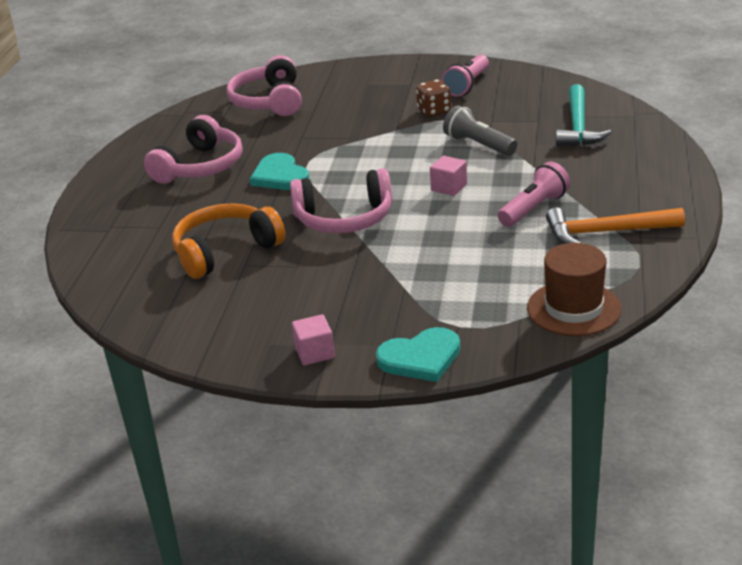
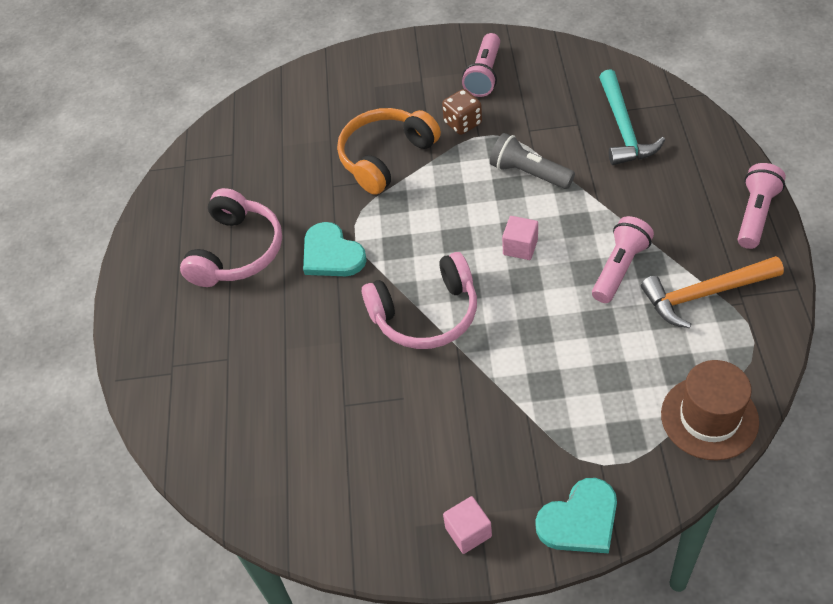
camera: 10 degrees left, 20 degrees up
(225, 251) = (315, 387): orange headphones -> orange headphones (385, 157)
(269, 101) = (275, 130): pink headphones -> none
(678, 188) = (755, 214): none -> pink flashlight

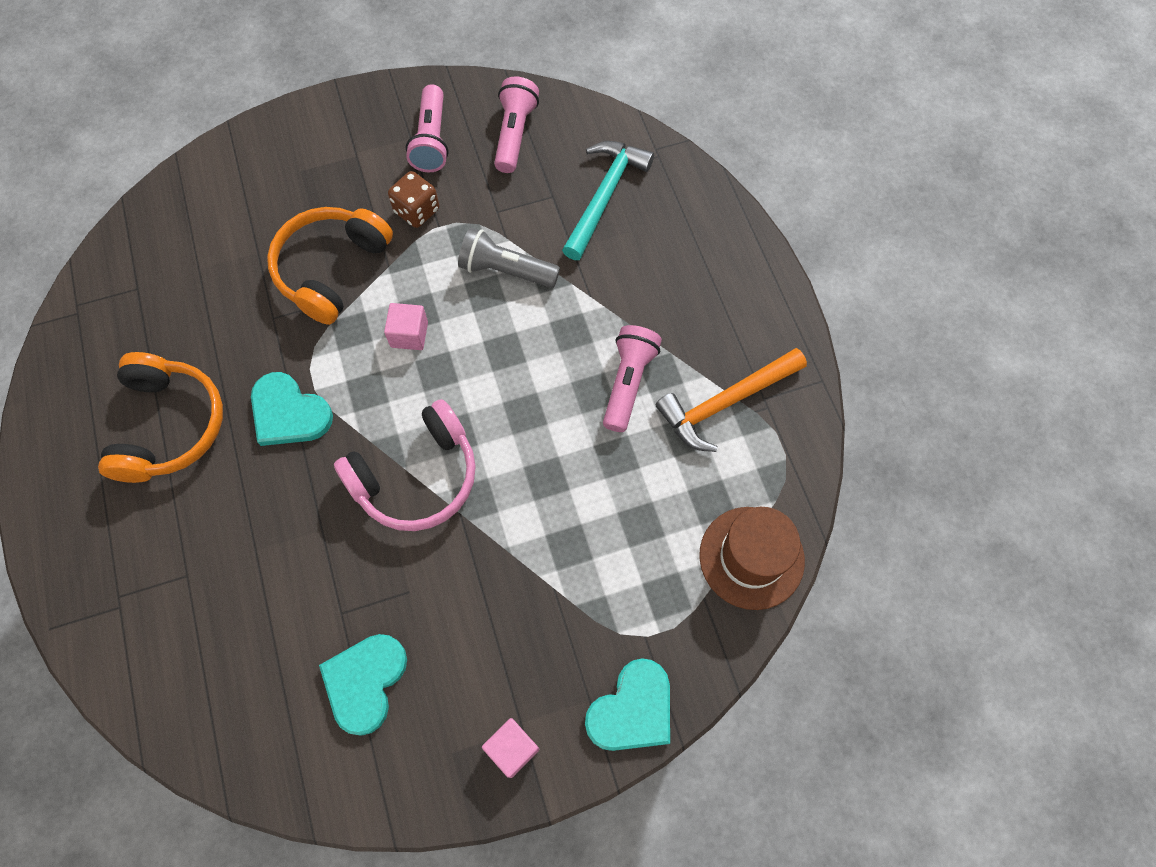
camera: 20 degrees left, 15 degrees up
(237, 251) = (170, 426): pink headphones -> orange headphones
(354, 459) = (365, 682): none -> turquoise heart
(520, 247) = (511, 371): pink cube -> pink cube (409, 334)
(623, 128) = (605, 196): turquoise hammer -> turquoise hammer turned 135 degrees counterclockwise
(755, 214) = (766, 292): pink flashlight -> pink flashlight (515, 134)

